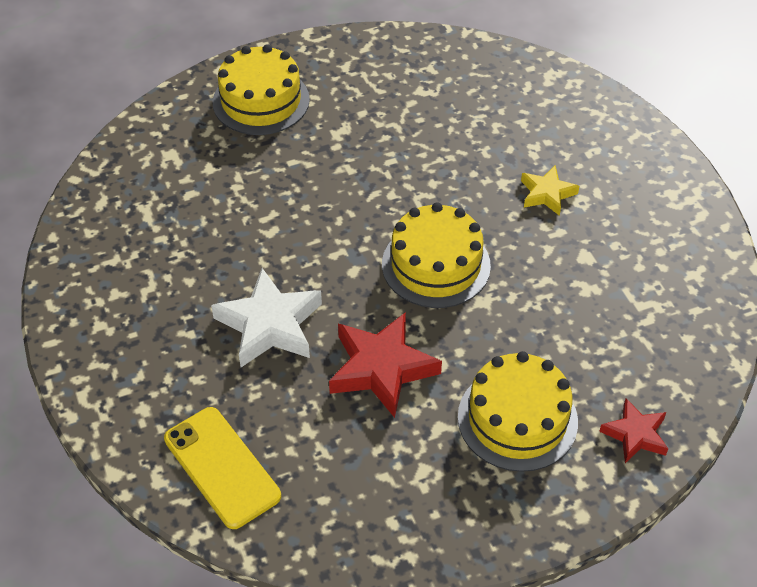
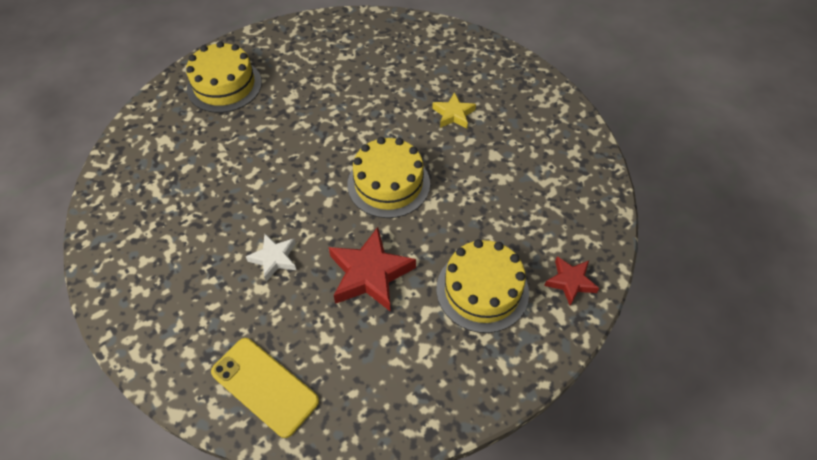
camera: 15 degrees left, 5 degrees up
(270, 325) = (274, 258): white star -> white star, size x0.58

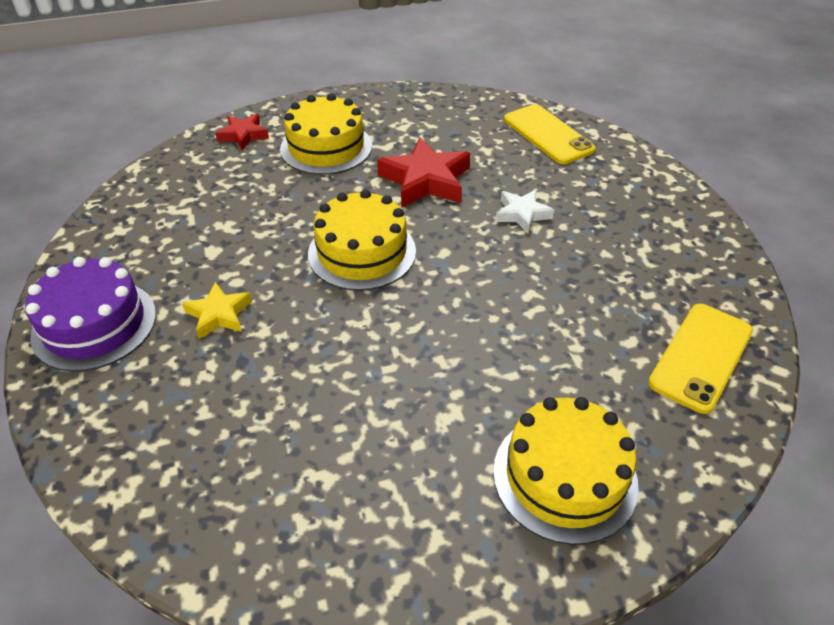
camera: 160 degrees left, 10 degrees down
(140, 169) = (701, 357): none -> yellow phone
(520, 89) = (94, 324): none -> purple cake

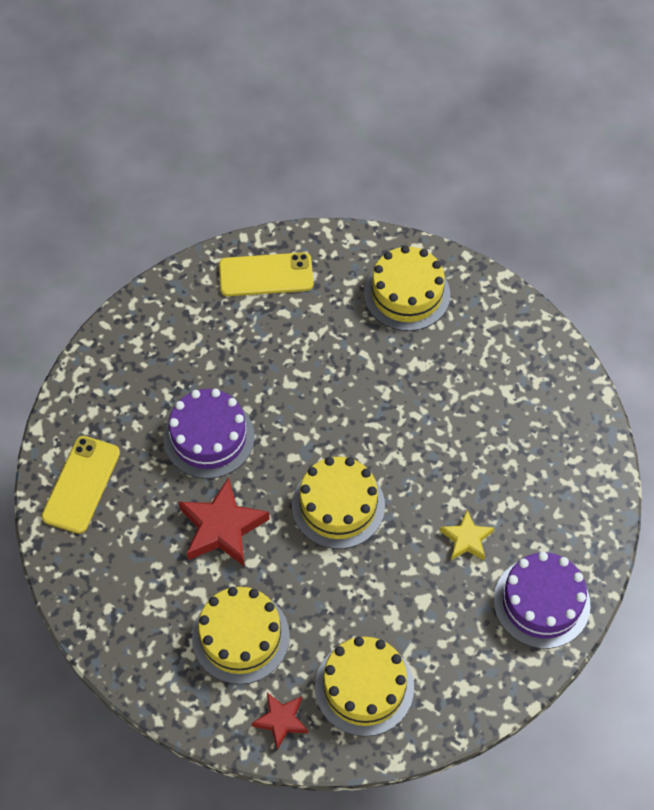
camera: 130 degrees left, 15 degrees up
(203, 181) = (364, 687): none -> yellow cake
(522, 214) = (209, 437): white star -> purple cake

